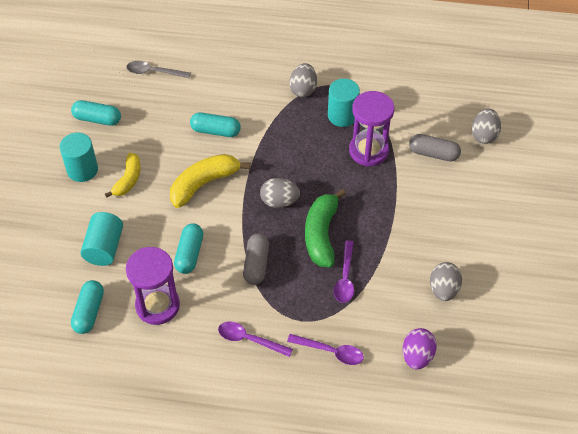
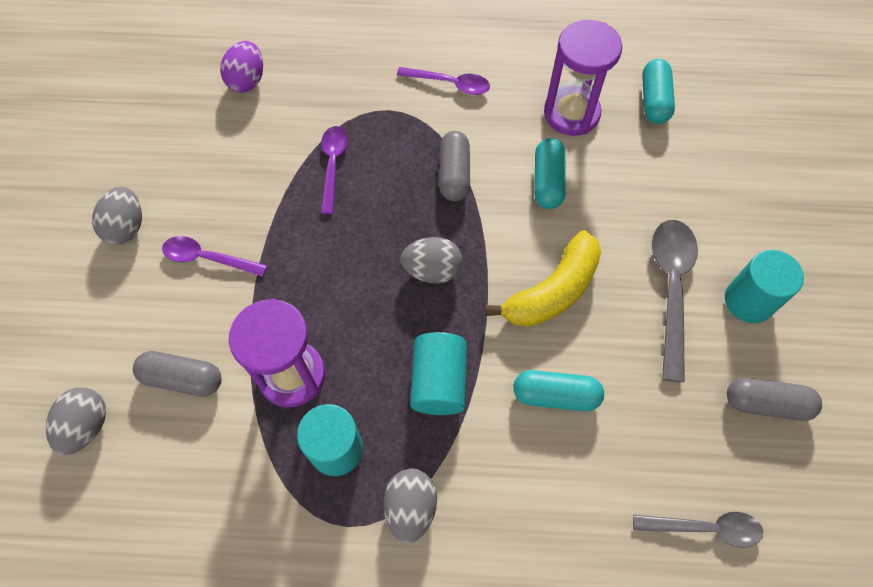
camera: 175 degrees right, 10 degrees up
(97, 119) = (766, 403): turquoise capsule -> grey capsule
(104, 247) = (666, 181): turquoise cylinder -> turquoise cylinder (438, 382)
(128, 180) = (671, 289): yellow banana -> grey spoon
(321, 234) = (367, 223): green banana -> none
(330, 352) = (351, 78): purple spoon -> purple spoon (208, 258)
(443, 289) = (202, 159): grey egg -> grey egg (127, 227)

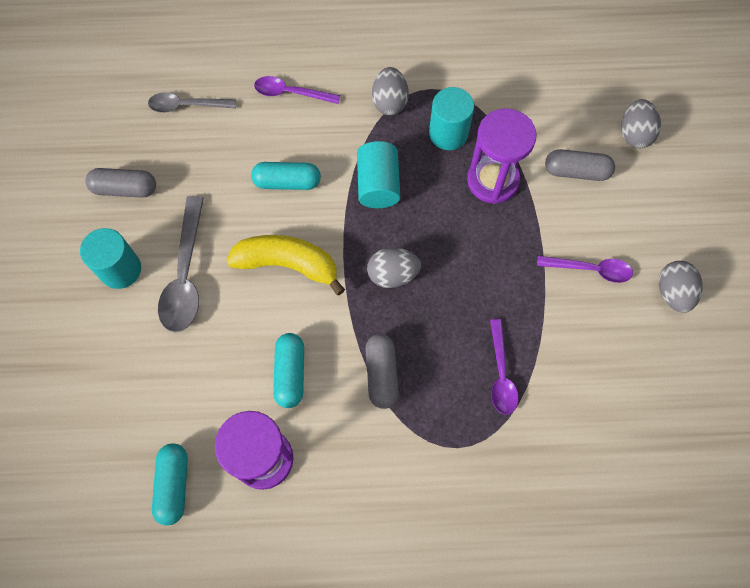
camera: 175 degrees right, 5 degrees up
(247, 80) = (616, 473): purple egg -> none
(450, 84) = (395, 488): purple spoon -> purple spoon (291, 93)
(552, 291) = (288, 264): yellow banana -> yellow banana turned 60 degrees clockwise

